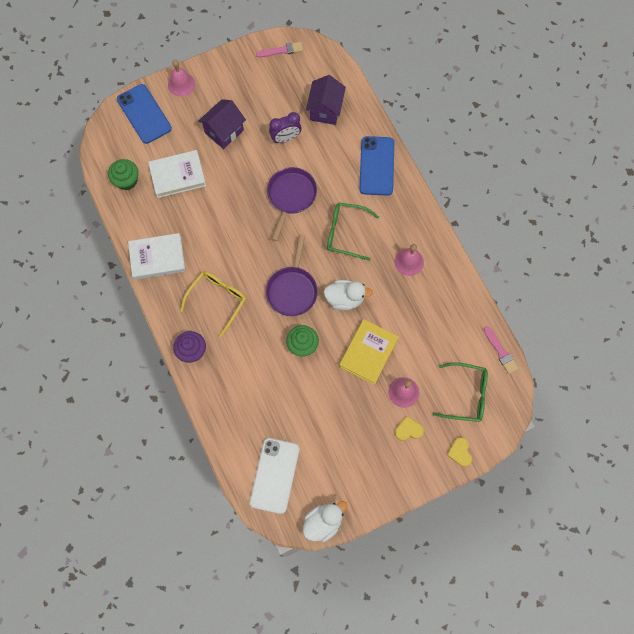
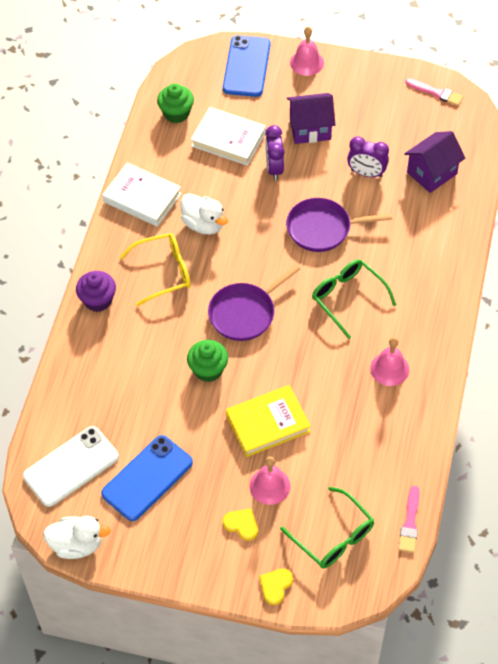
camera: 40 degrees right, 15 degrees down
(225, 176) = (274, 168): none -> purple clock
(291, 196) = (322, 228): purple pan -> purple pan turned 150 degrees counterclockwise
(345, 299) = (290, 357): white duck -> white duck (203, 224)
(376, 166) = (438, 258): blue phone -> blue phone (147, 478)

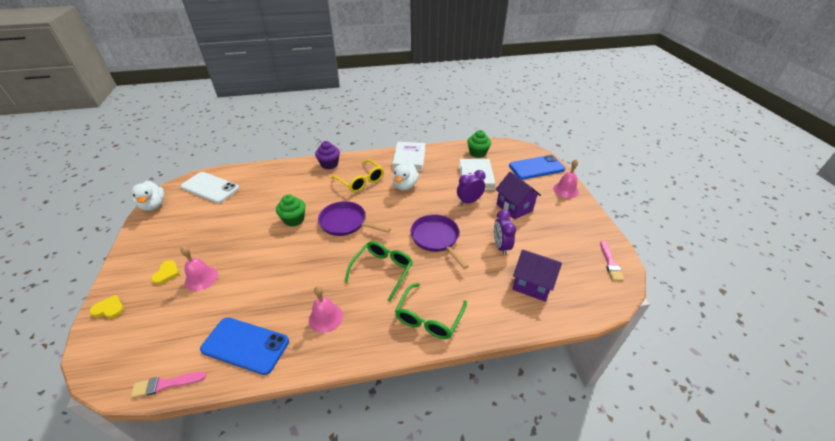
camera: 65 degrees right, 15 degrees down
(147, 478) = (204, 218): blue phone -> blue phone (245, 345)
(268, 423) = (256, 261): yellow book -> none
(332, 536) = (154, 330): green glasses -> green glasses (429, 317)

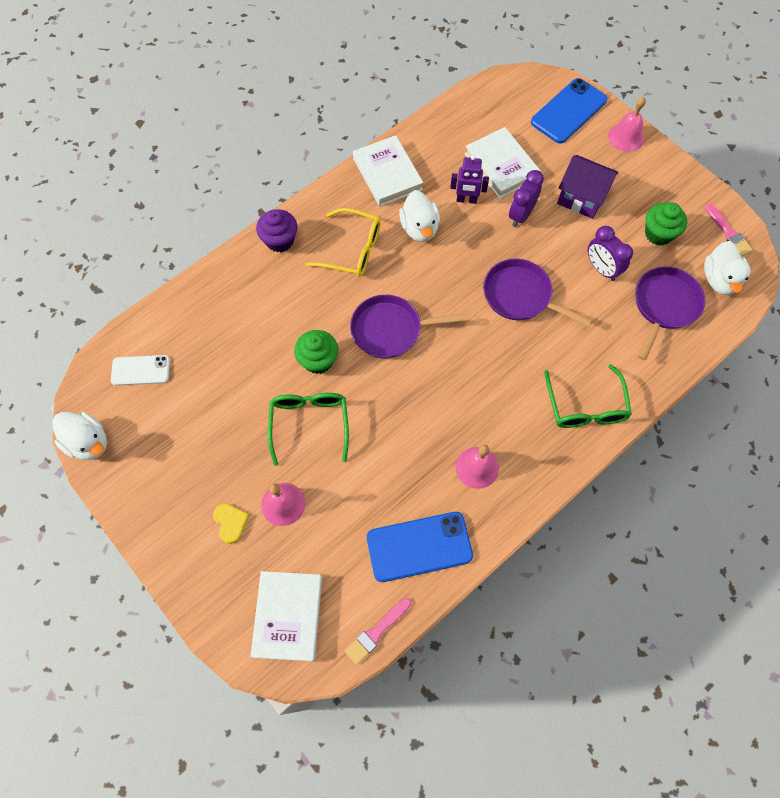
camera: 30 degrees left, 25 degrees up
(109, 309) = (211, 602): yellow heart -> none
(133, 341) = (288, 616): none -> white book
(210, 187) = (140, 370): white phone -> white phone, size x0.62
(382, 271) = (492, 375): green glasses -> green glasses (309, 425)
(442, 183) = (466, 200): none -> purple robot
(477, 153) = (475, 118): green cupcake -> green cupcake (658, 234)
(532, 284) = (664, 306): purple house -> purple pan
(586, 287) = (719, 280): none -> white duck

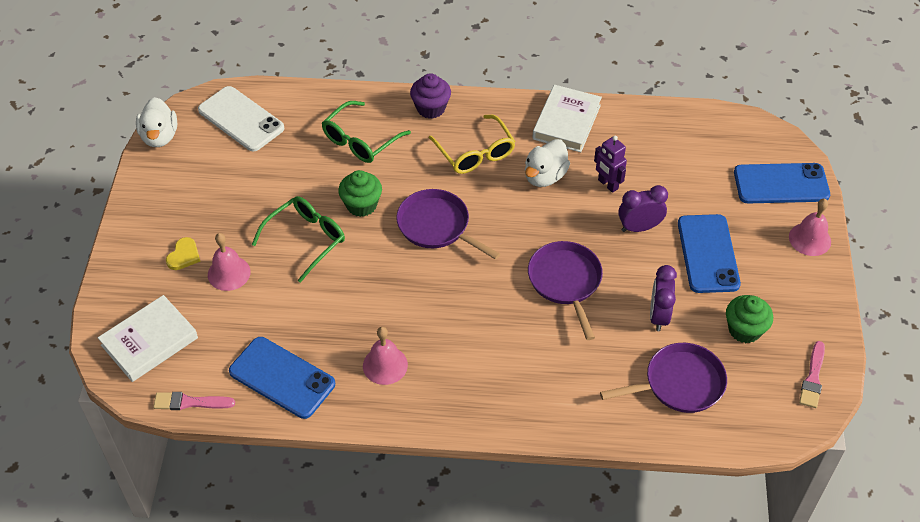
camera: 45 degrees right, 15 degrees down
(140, 370) = (241, 119): white phone -> white phone, size x1.61
(501, 166) = (668, 182): white book -> none
(581, 198) = (708, 254): purple house -> blue phone
(585, 405) = (519, 396): green glasses -> green glasses (361, 140)
(719, 280) = (756, 405): white duck -> none

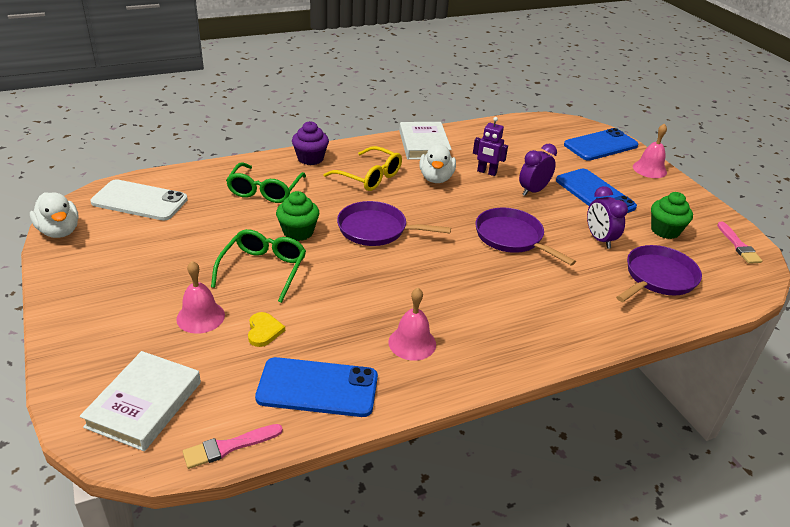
camera: 30 degrees left, 15 degrees down
(184, 256) = (141, 316): yellow heart -> yellow heart (264, 331)

